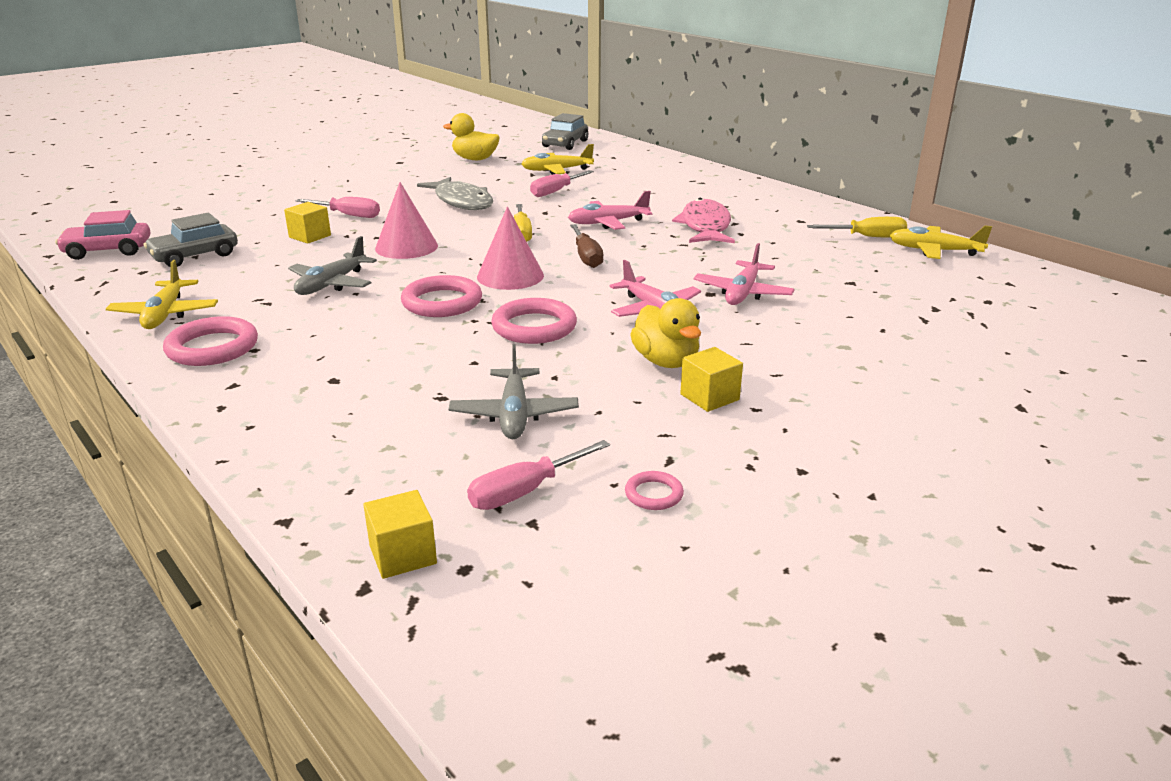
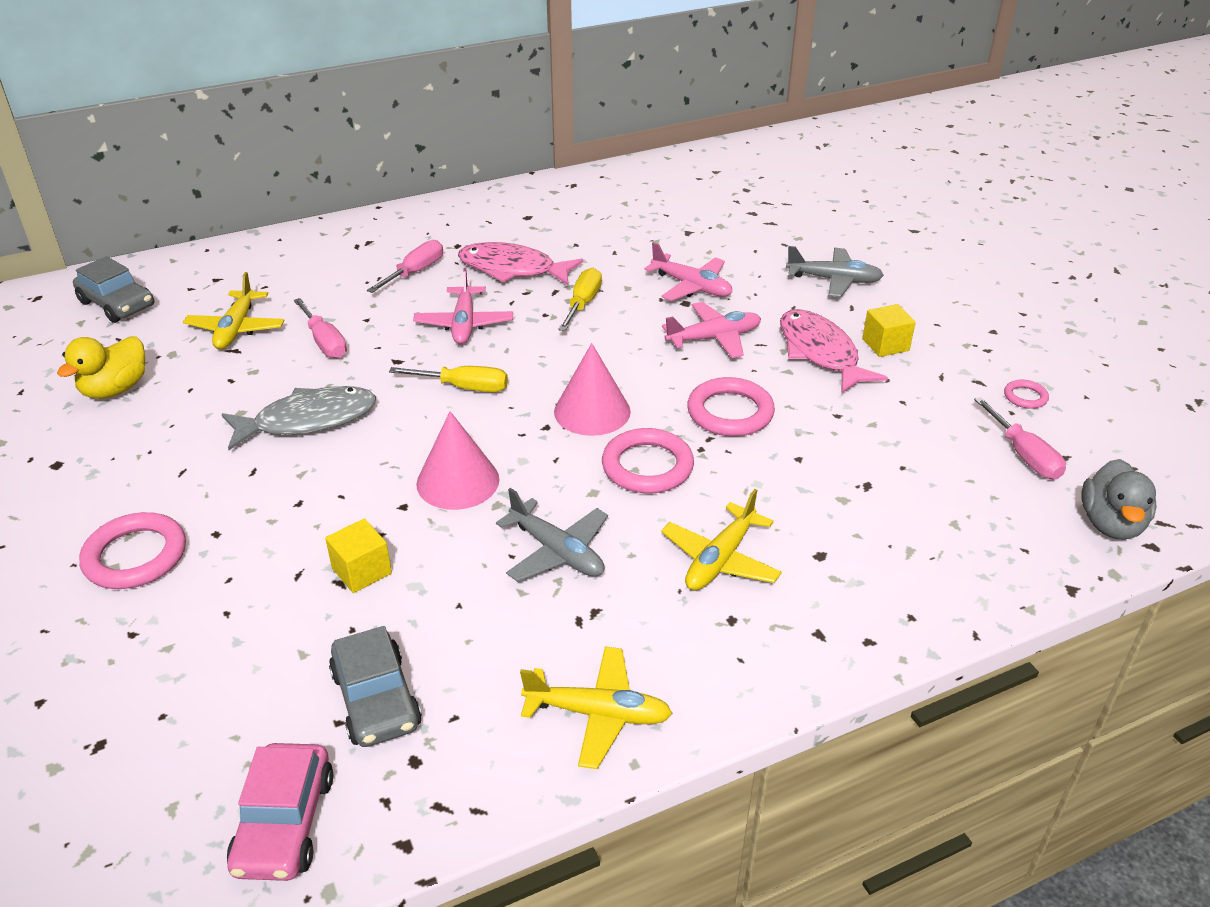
camera: 75 degrees left, 10 degrees up
(212, 347) = (718, 657): pink ring -> pink ring (135, 556)
(348, 215) = (292, 530): pink screwdriver -> pink screwdriver (415, 272)
(403, 555) = (1110, 524): yellow cube -> grey duck
(514, 414) = (904, 446): grey plane -> grey plane (834, 280)
(586, 257) = (560, 354): brown screwdriver -> none
(666, 361) = (820, 352): yellow duck -> pink fish
(867, 237) = (589, 198): yellow screwdriver -> yellow screwdriver (582, 304)
(934, 251) = (637, 179): yellow plane -> yellow plane (720, 560)

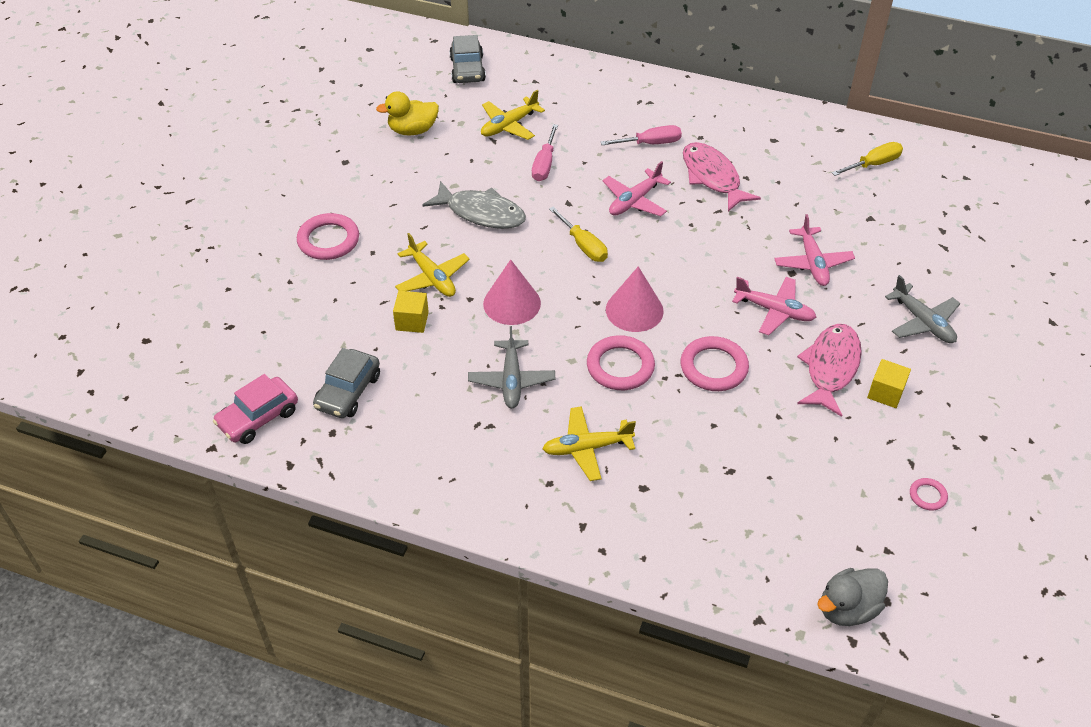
camera: 45 degrees right, 10 degrees up
(582, 304) = (723, 231): yellow screwdriver -> yellow screwdriver (873, 164)
(598, 714) = (429, 476): yellow plane -> yellow plane (432, 277)
(1023, 454) = (861, 528): pink screwdriver -> none

